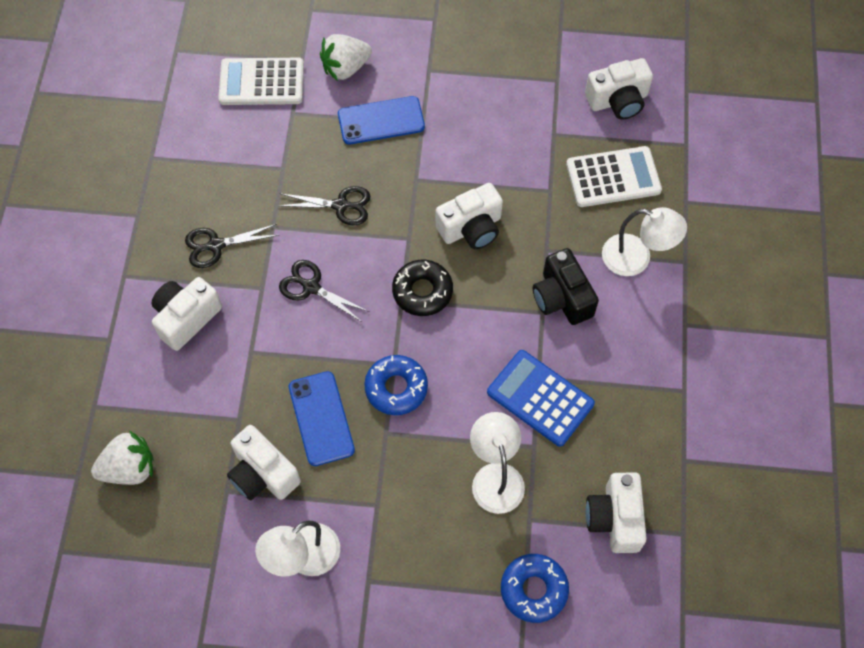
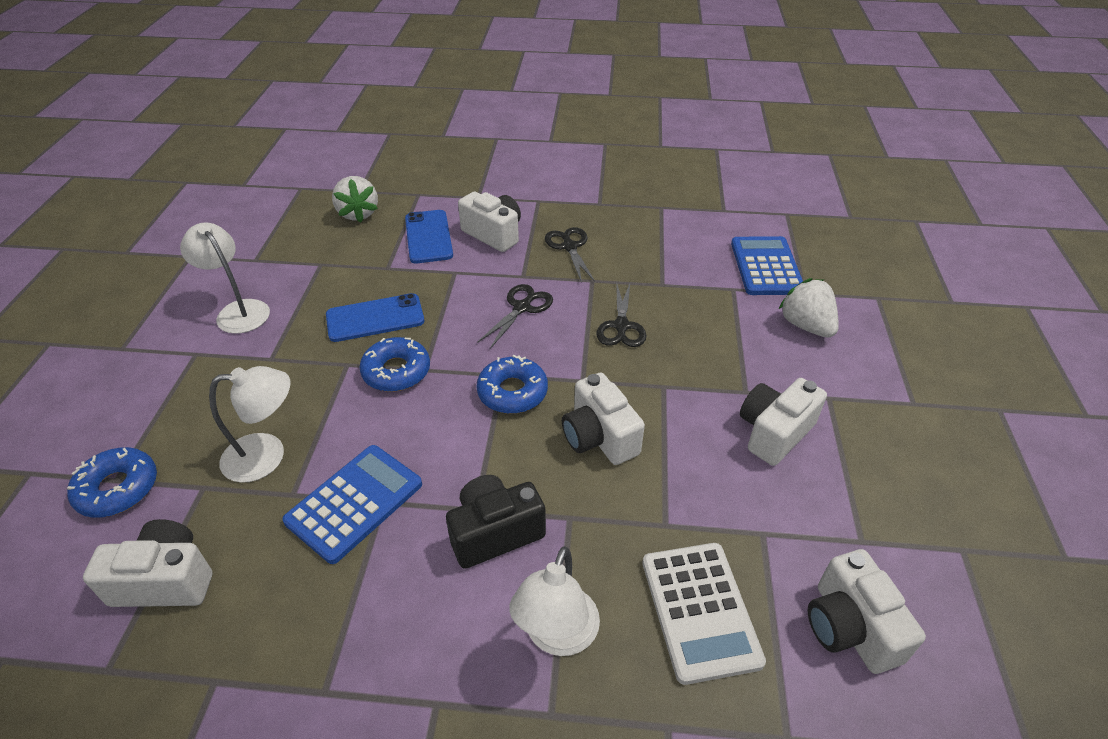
camera: 90 degrees right, 20 degrees down
(261, 82) = (766, 267): white calculator -> blue calculator
(263, 474) = (329, 284): white camera -> white camera (774, 432)
(381, 121) = (740, 355): blue phone -> blue phone (428, 237)
(422, 291) = (512, 392): black donut -> blue donut

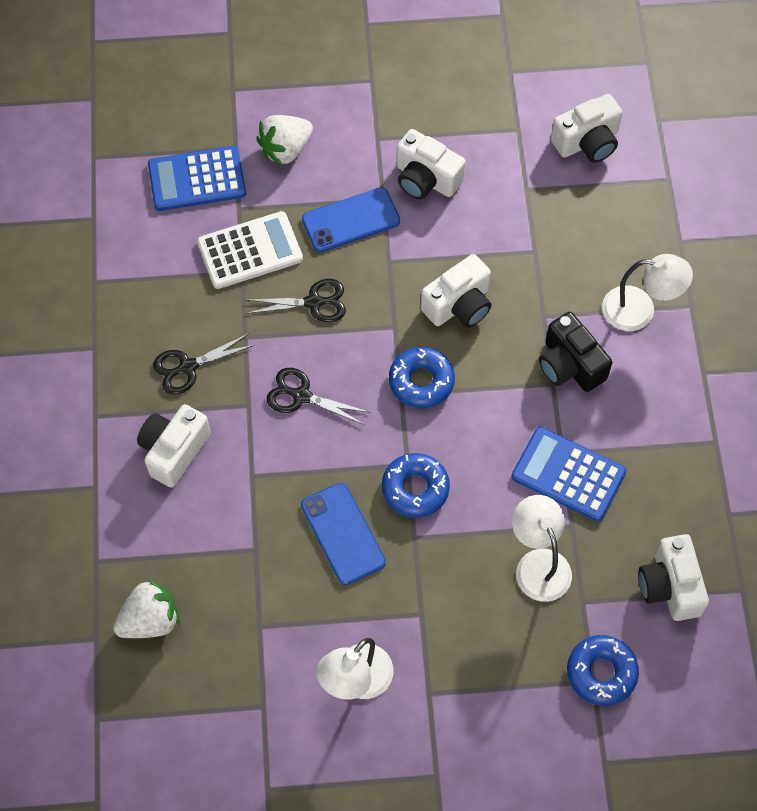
camera: 100 degrees left, 20 degrees up
(428, 237) = (189, 522): blue phone -> blue phone (351, 220)
(700, 611) = (598, 227): white calculator -> white calculator (250, 251)

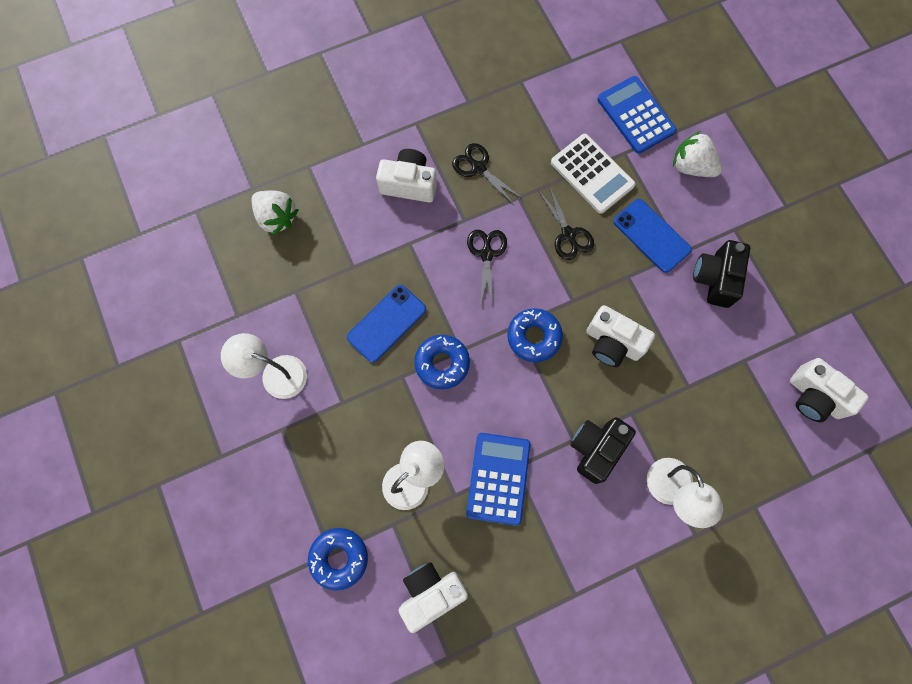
camera: 70 degrees right, 10 degrees up
(426, 179) = (715, 279): white camera -> black camera

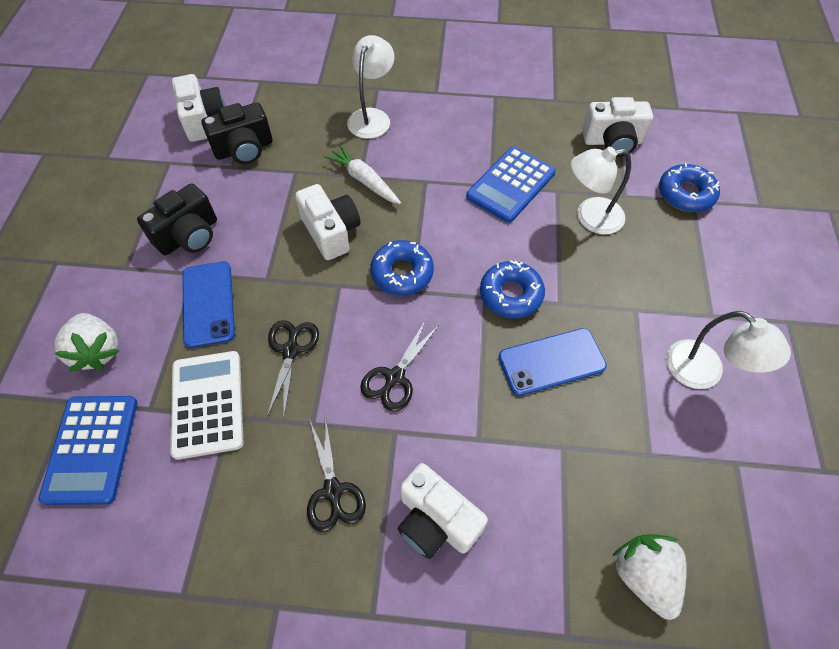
camera: 150 degrees left, 15 degrees down
(596, 449) = (410, 167): black camera -> black camera (244, 149)
(625, 410) = (364, 180): none -> white carrot

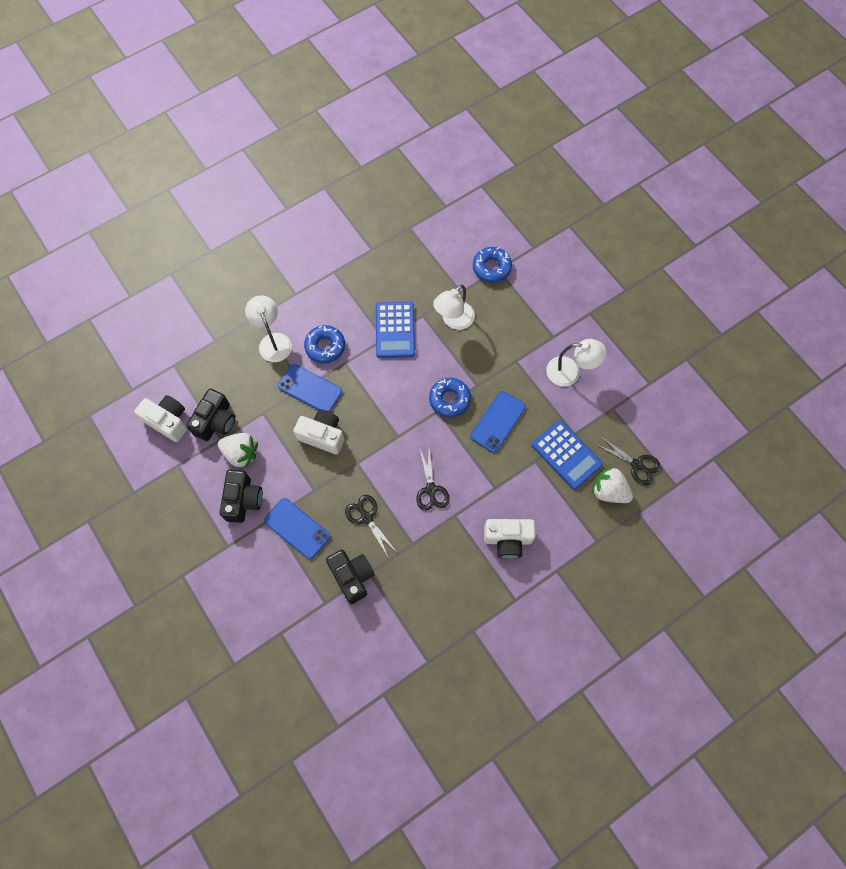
camera: 40 degrees left, 10 degrees up
(91, 449) = (318, 643): blue calculator -> blue calculator (566, 455)
(97, 351) = (265, 599): white strawberry -> white strawberry (241, 453)
(207, 404) = (352, 576): white calculator -> black camera
(333, 491) = (451, 565): black scissors -> black scissors (637, 465)
(364, 180) = (310, 389): white carrot -> blue phone
(402, 273) = (383, 430): blue donut -> blue donut (325, 346)
(612, 141) = (427, 258): white camera -> none

